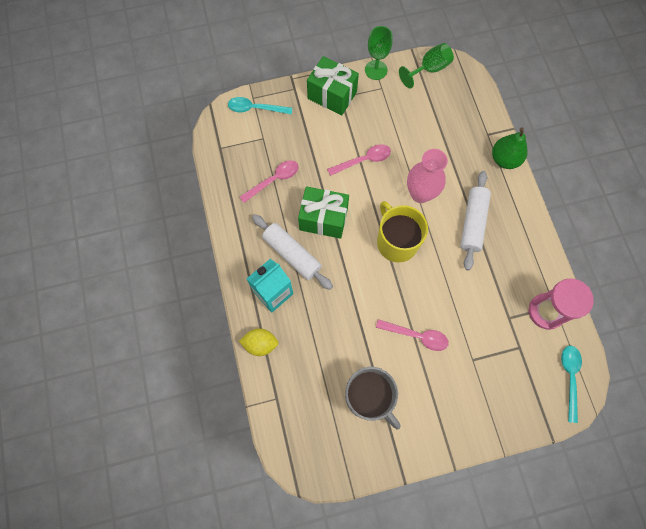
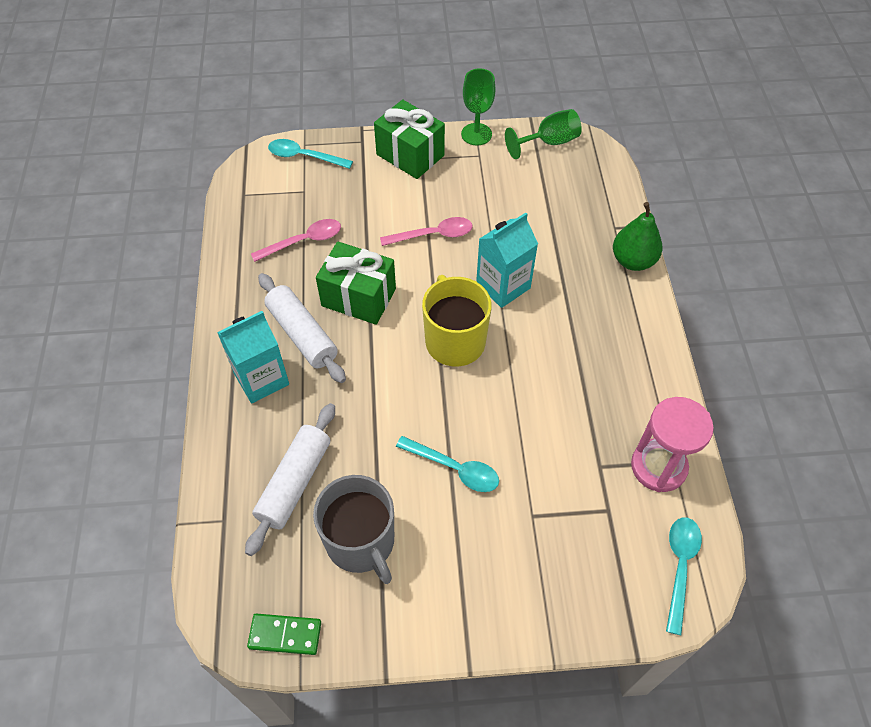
camera: 10 degrees right, 15 degrees down
(260, 344) = (223, 442): yellow lemon -> none
(336, 467) = (285, 635): none -> green domino
(417, 336) = (455, 468): pink spoon -> turquoise spoon
(420, 194) = (503, 286): pink vase -> turquoise carton
(472, 223) = (570, 333): white rolling pin -> white rolling pin (294, 482)

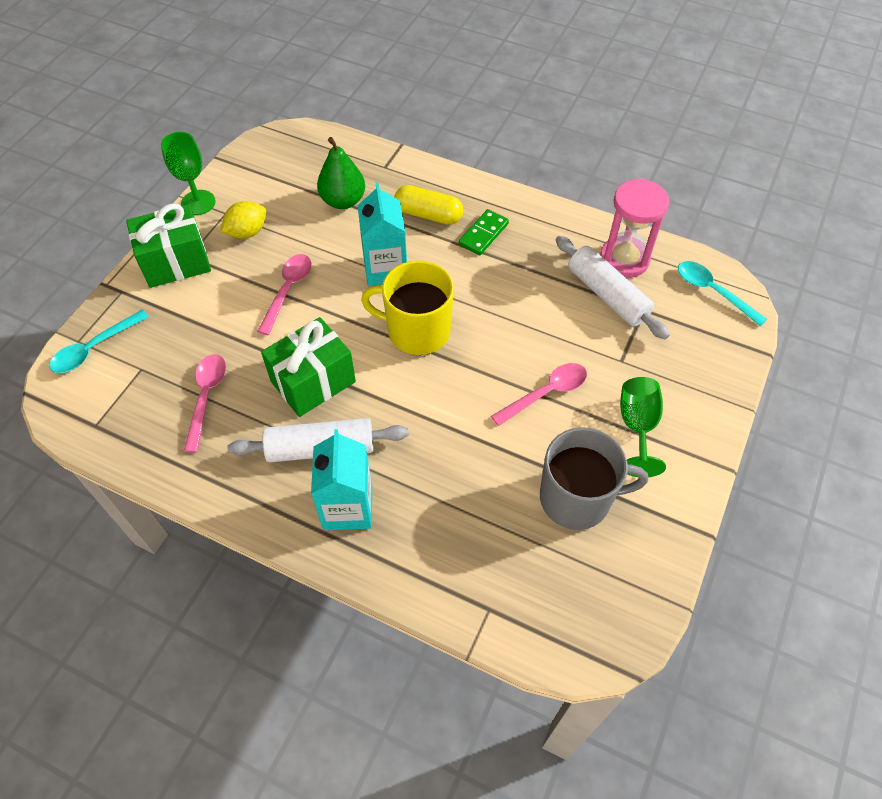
camera: 60 degrees left, 0 degrees up
(285, 635) = (636, 602): green domino -> green domino (483, 234)
(294, 482) = (484, 527): white rolling pin -> white rolling pin (607, 295)
(455, 468) = (546, 393): turquoise spoon -> pink spoon
(471, 179) = (247, 232): none -> yellow lemon
(549, 142) = (256, 159): green goblet -> green goblet (637, 426)
(586, 286) = (428, 214): none -> yellow capsule
(633, 261) = (426, 173): green pear -> green pear (343, 201)

